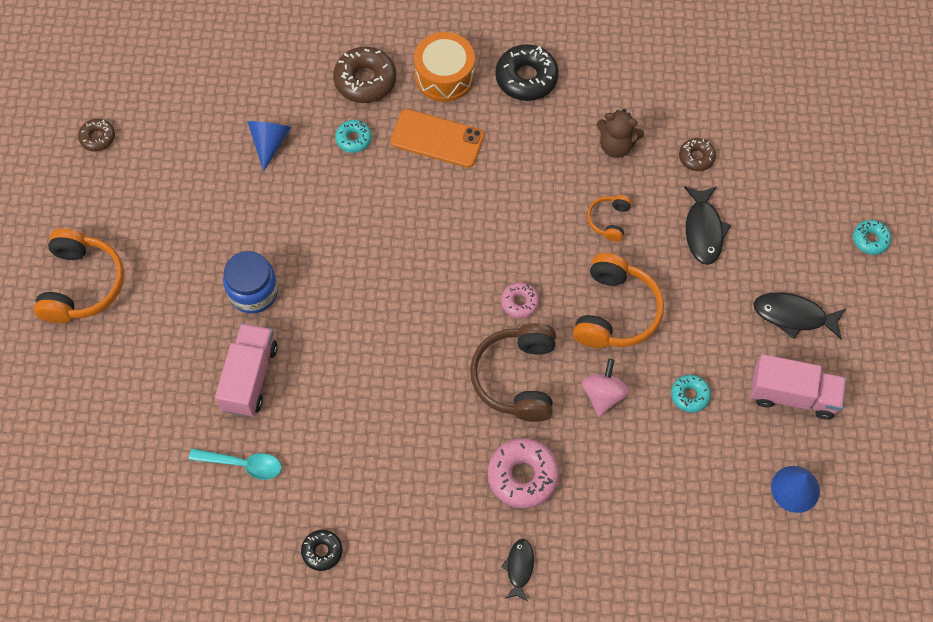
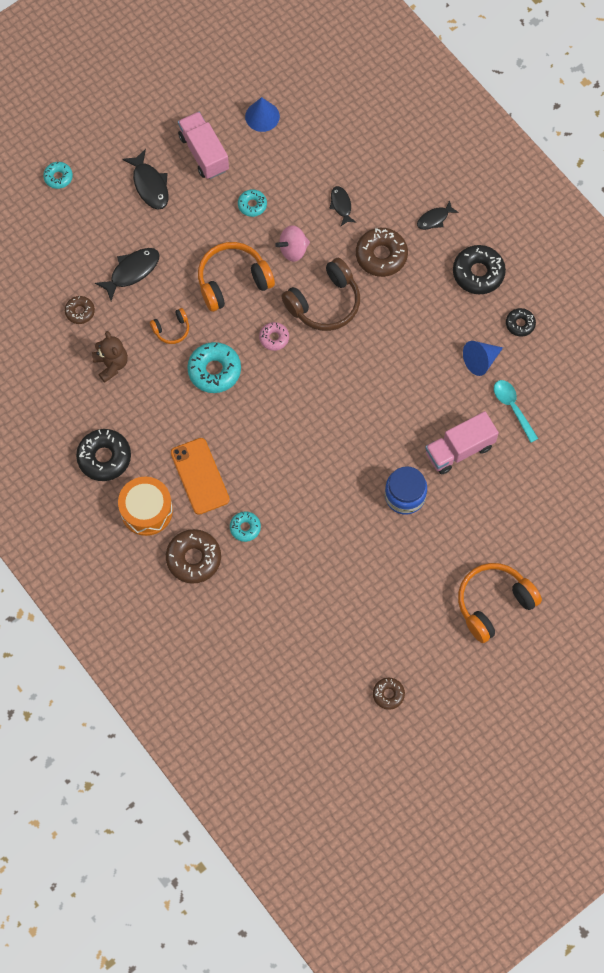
camera: 130 degrees left, 5 degrees up
(270, 143) = (294, 578): blue cone -> blue cone (480, 360)
(417, 559) = (478, 273): none -> black donut
(523, 476) = (381, 255): pink donut -> brown donut
(532, 225) = (214, 370): none -> turquoise donut
(617, 484) = (341, 205): none -> black fish

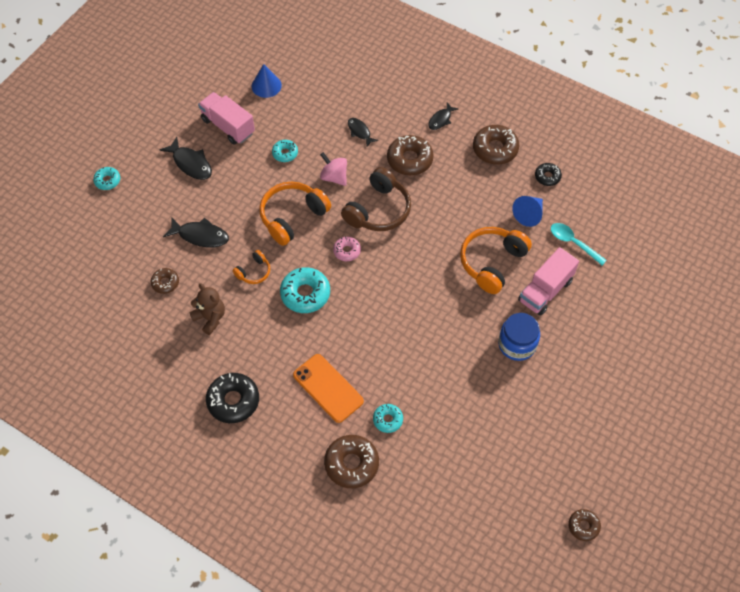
camera: 20 degrees left, 10 degrees down
(132, 271) = (200, 236): black fish -> black fish turned 75 degrees clockwise
(146, 510) = (290, 435): orange drum -> none
(293, 250) = (334, 177): pink spinning top -> pink spinning top turned 90 degrees clockwise
(478, 273) = (495, 149): black donut -> brown donut
(493, 603) = (637, 410): orange headphones -> orange headphones (492, 263)

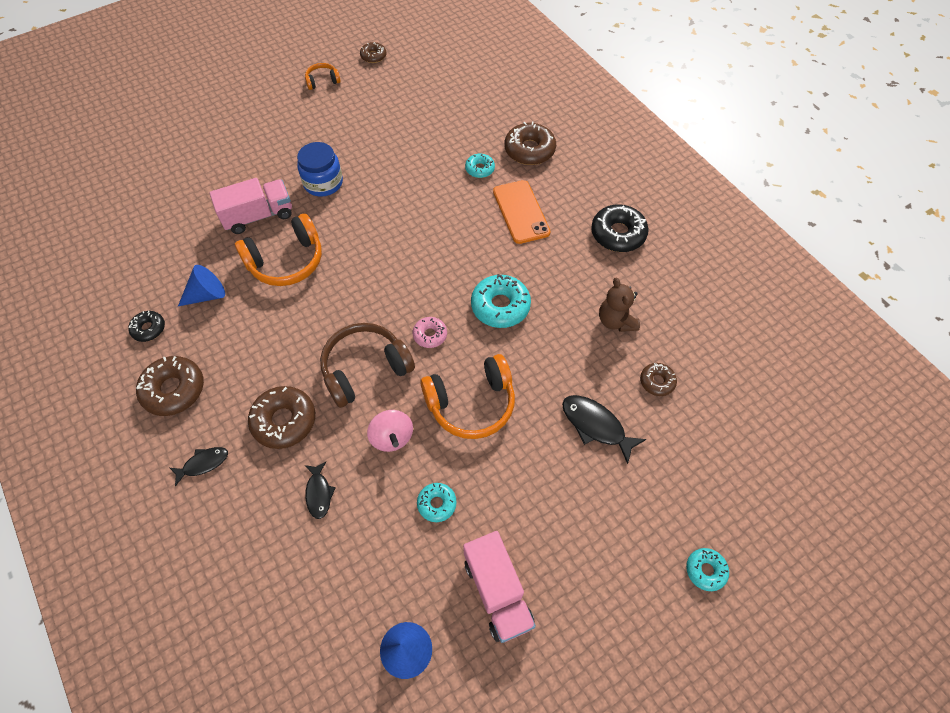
camera: 155 degrees left, 0 degrees up
(191, 164) = (575, 546): black fish -> none
(254, 272) = (547, 353): orange headphones -> orange headphones (322, 81)
(573, 243) = (191, 248): turquoise spoon -> none

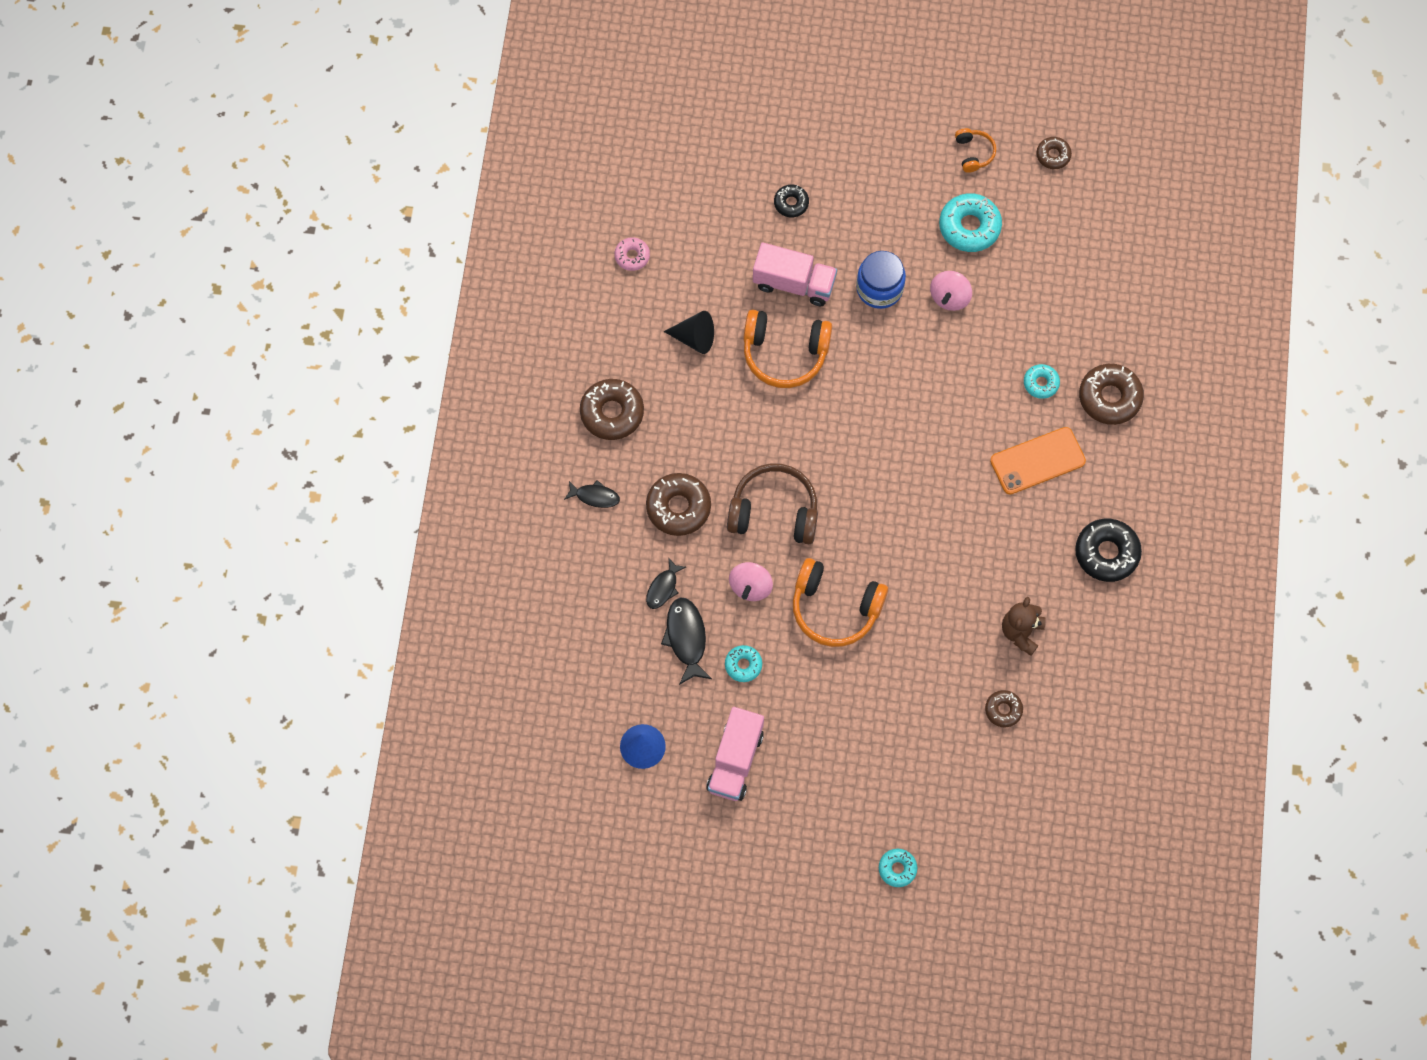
camera: 40 degrees right, 10 degrees up
(149, 329) = (626, 337): black donut -> black donut (791, 203)
(207, 295) = (694, 338): blue cone -> black cone
(322, 81) = (974, 153): orange headphones -> orange headphones turned 60 degrees clockwise
(376, 160) = (949, 297): none -> pink spinning top
(430, 335) = (851, 521): pink donut -> pink donut (632, 256)
(500, 306) = (934, 541): turquoise donut -> turquoise donut (969, 227)
(521, 212) = (1037, 461): orange phone -> orange phone turned 45 degrees clockwise
(596, 425) = (918, 704): black fish -> black fish (686, 638)

